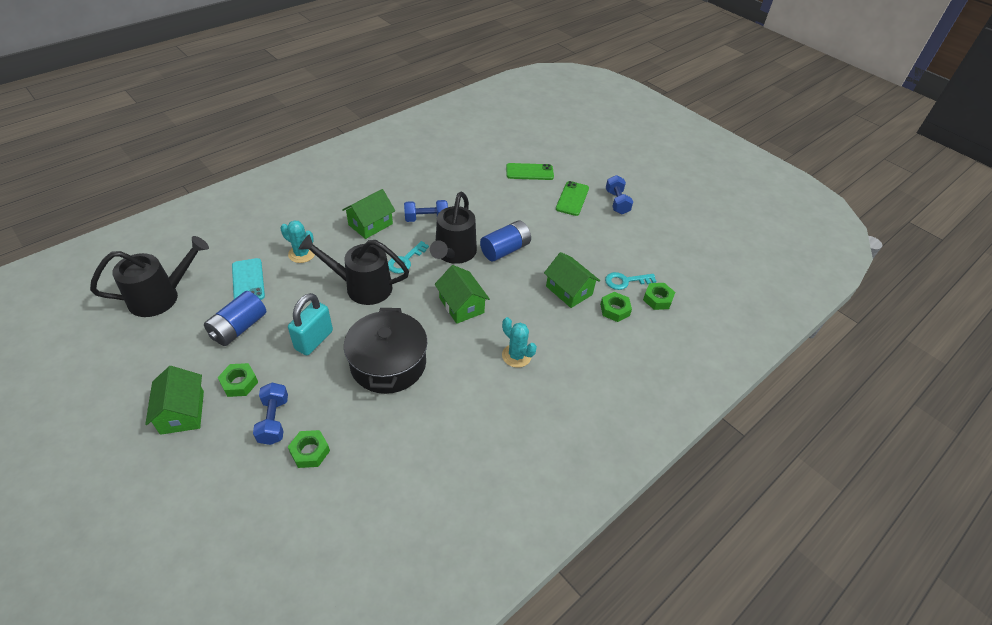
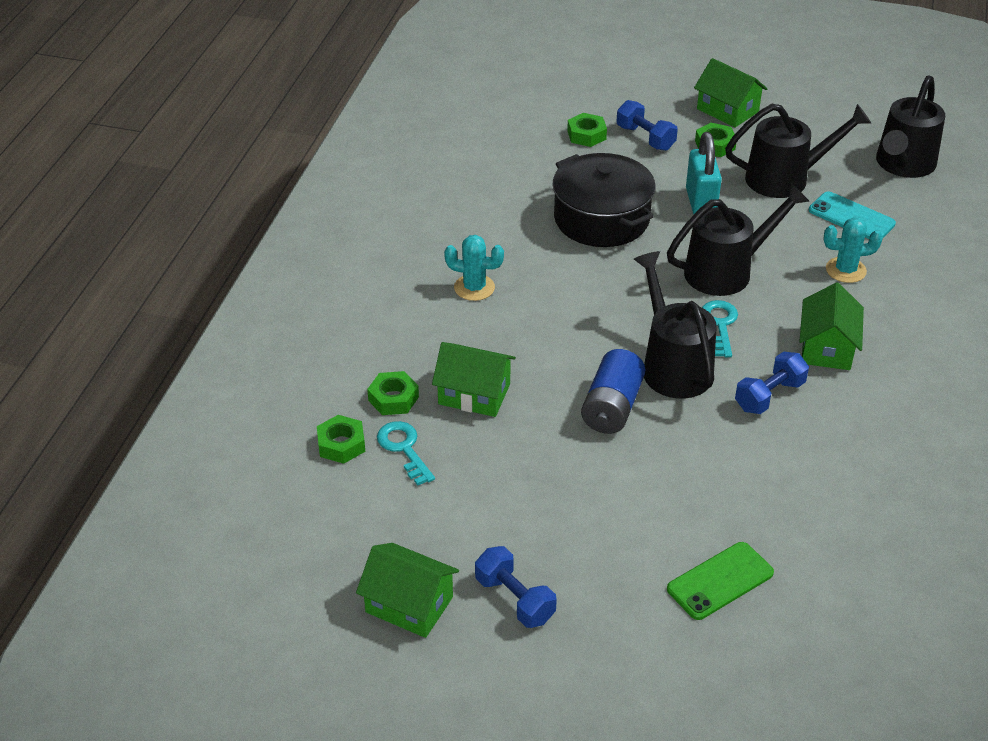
camera: 150 degrees right, 5 degrees down
(239, 328) = (786, 178): blue battery -> black watering can
(461, 305) = (590, 308): green house -> green house (409, 604)
(572, 198) = (596, 562): green phone -> none
(625, 281) = (404, 449): turquoise key -> turquoise key turned 75 degrees counterclockwise

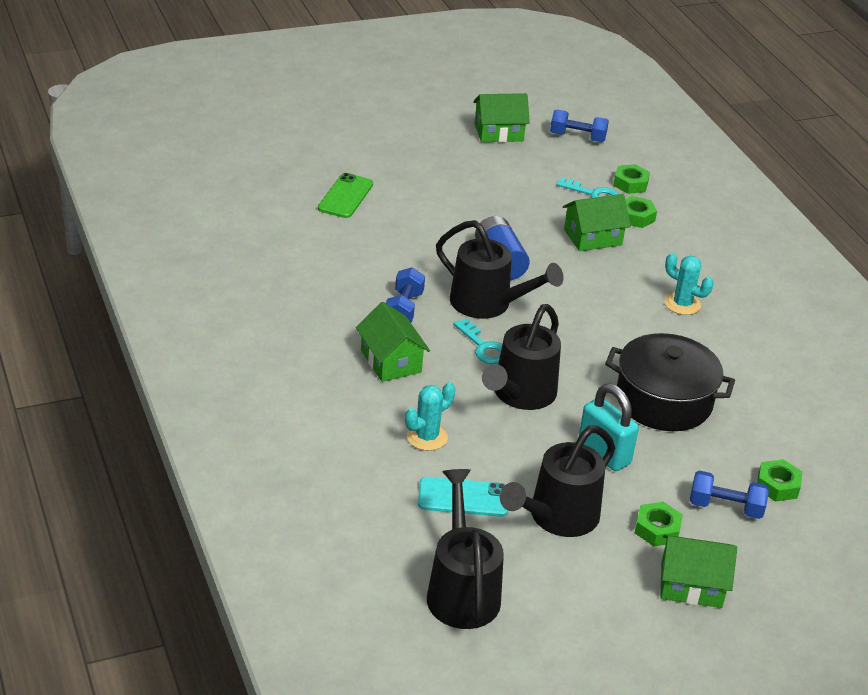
camera: 140 degrees right, 5 degrees down
(474, 288) = (682, 304): turquoise cactus -> turquoise cactus turned 60 degrees clockwise
(514, 599) = (448, 152): blue dumbbell -> blue dumbbell (577, 137)

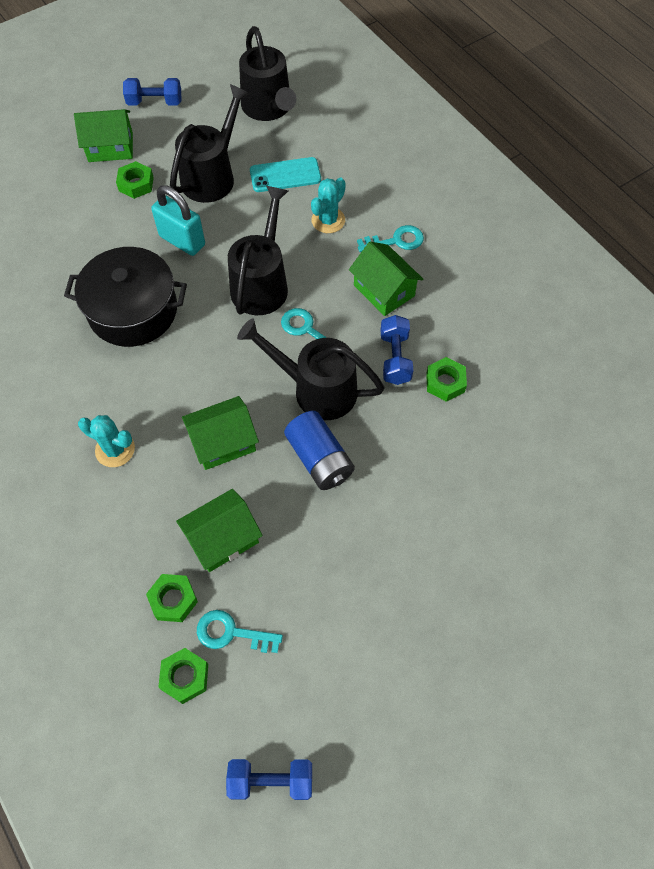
camera: 170 degrees right, 25 degrees up
(345, 196) = (524, 523): green phone -> none
(357, 401) = (396, 241): none -> turquoise key
(498, 132) = (385, 750): green house -> green house (223, 442)
(725, 507) = (82, 215): blue dumbbell -> blue dumbbell (155, 102)
(777, 485) = (36, 246): green nut -> green nut (445, 382)

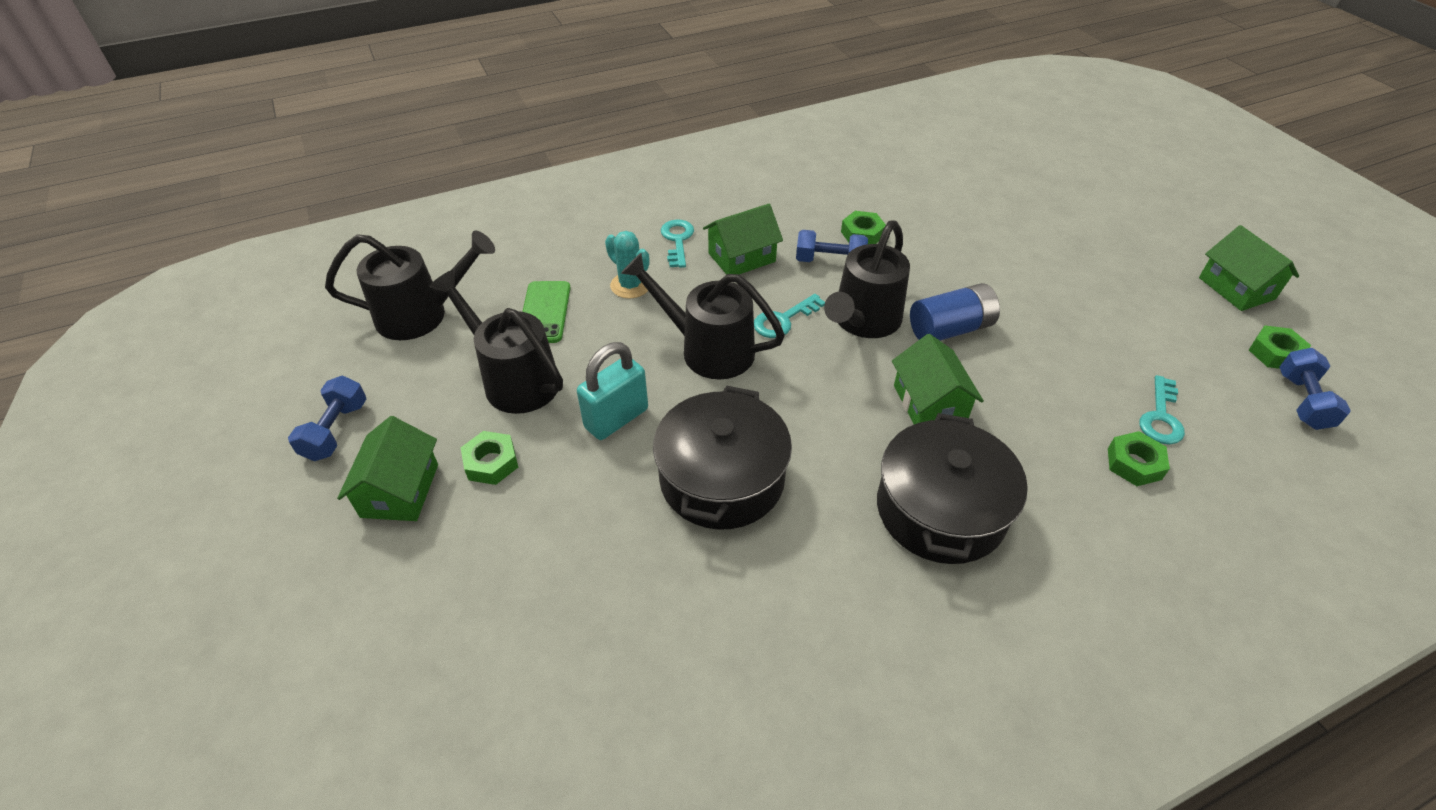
camera: 80 degrees left, 15 degrees down
(115, 449) = (940, 510): turquoise cactus -> black pot
(185, 677) = (1220, 460): green nut -> green nut (1275, 353)
(223, 538) = (1052, 415): green house -> green house (1236, 288)
(285, 175) = (544, 312): turquoise phone -> green phone

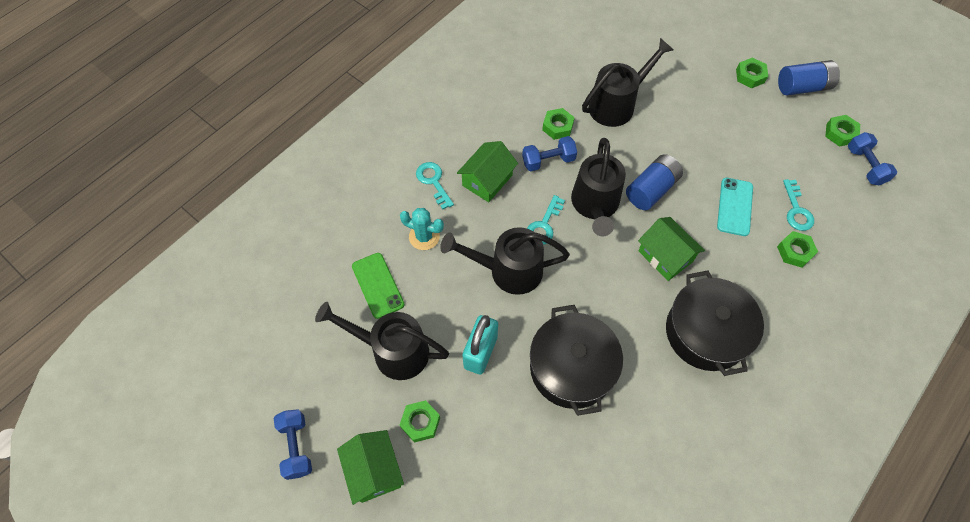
camera: 25 degrees left, 15 degrees up
(422, 314) = (289, 324): black watering can -> black watering can (617, 104)
(1064, 383) = (735, 207): none -> turquoise phone
(1159, 256) = (750, 76): none -> green nut
(1236, 288) = (802, 87): green house -> blue battery

